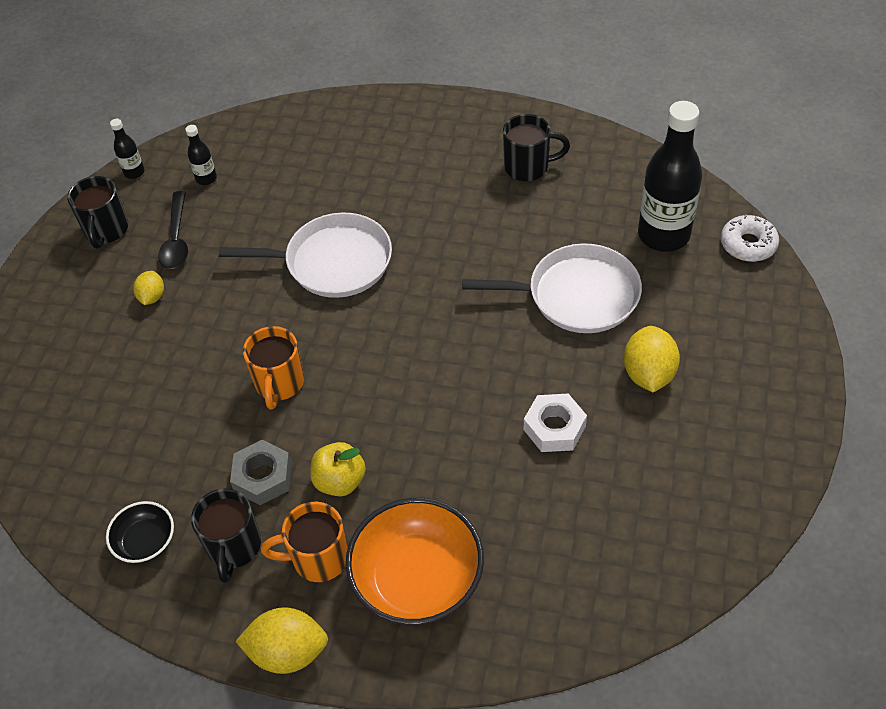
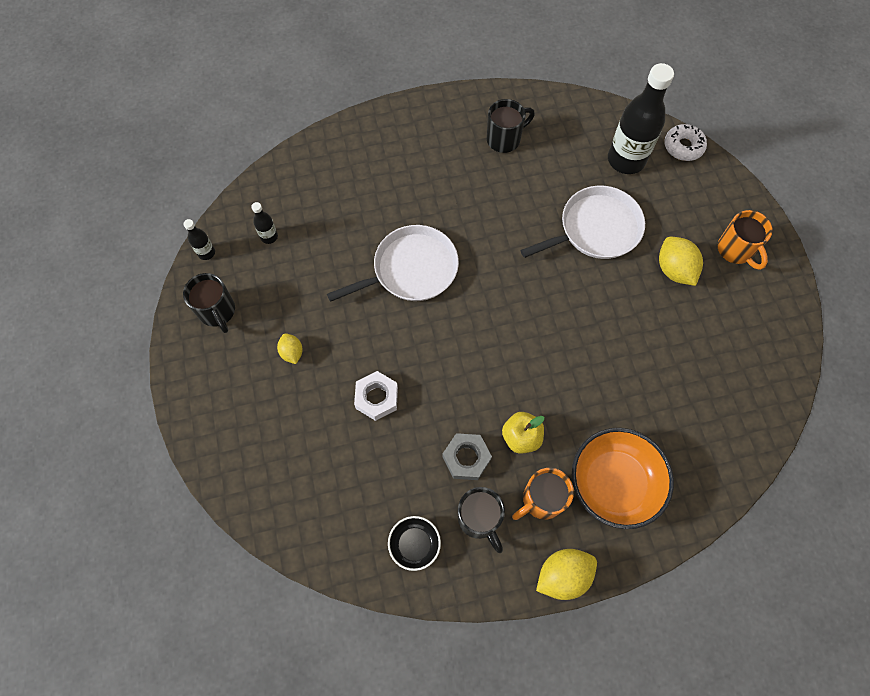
camera: 30 degrees left, 15 degrees up
(176, 239) = (279, 297): black spoon -> none
(279, 384) = (433, 382): orange mug -> orange mug (735, 250)
(554, 428) = (638, 335): white nut -> white nut (376, 398)

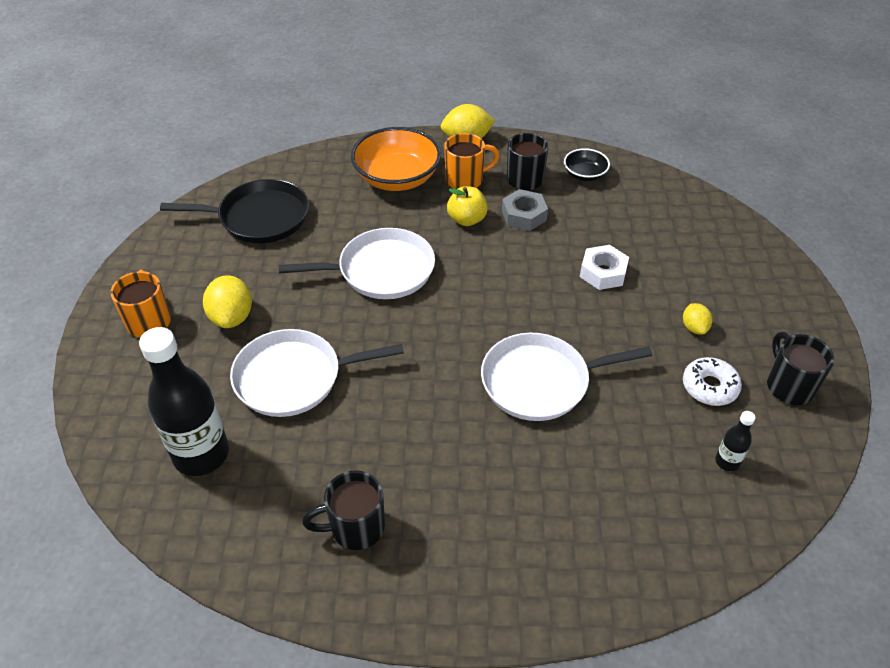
camera: 165 degrees left, 20 degrees down
(206, 252) = (815, 459): black bottle -> none
(576, 350) = (381, 270): none -> white pan
(683, 147) = (112, 454): white donut -> white donut (709, 387)
(720, 387) = (259, 217): none -> black pan

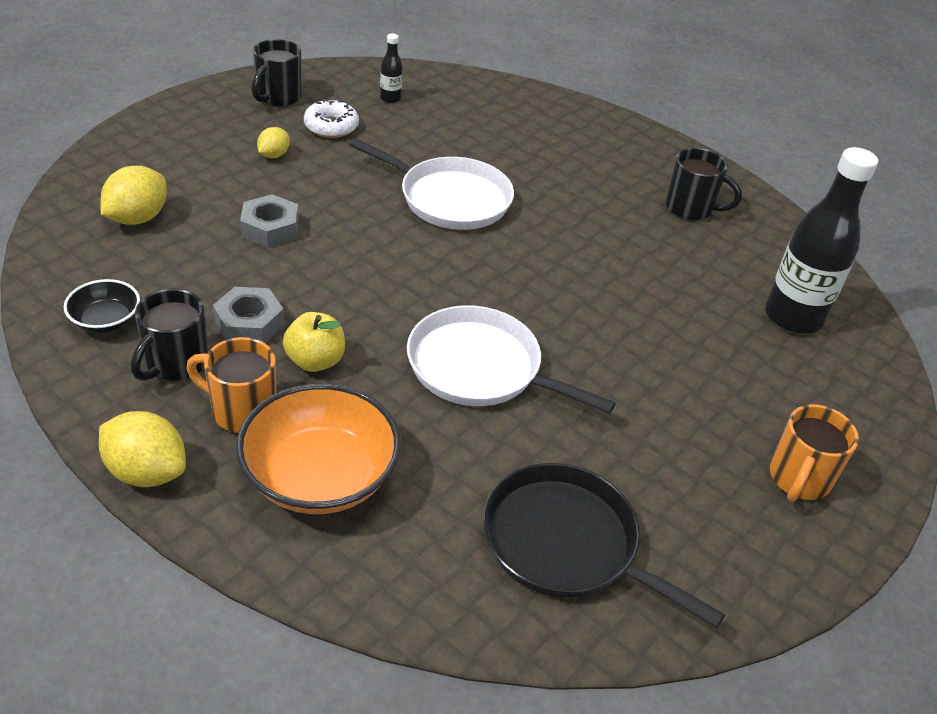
camera: 145 degrees left, 5 degrees down
(232, 317) = (693, 422): yellow lemon -> yellow lemon (137, 218)
(294, 378) = (665, 325): white pan -> none
(603, 272) = (270, 228): white nut -> grey nut

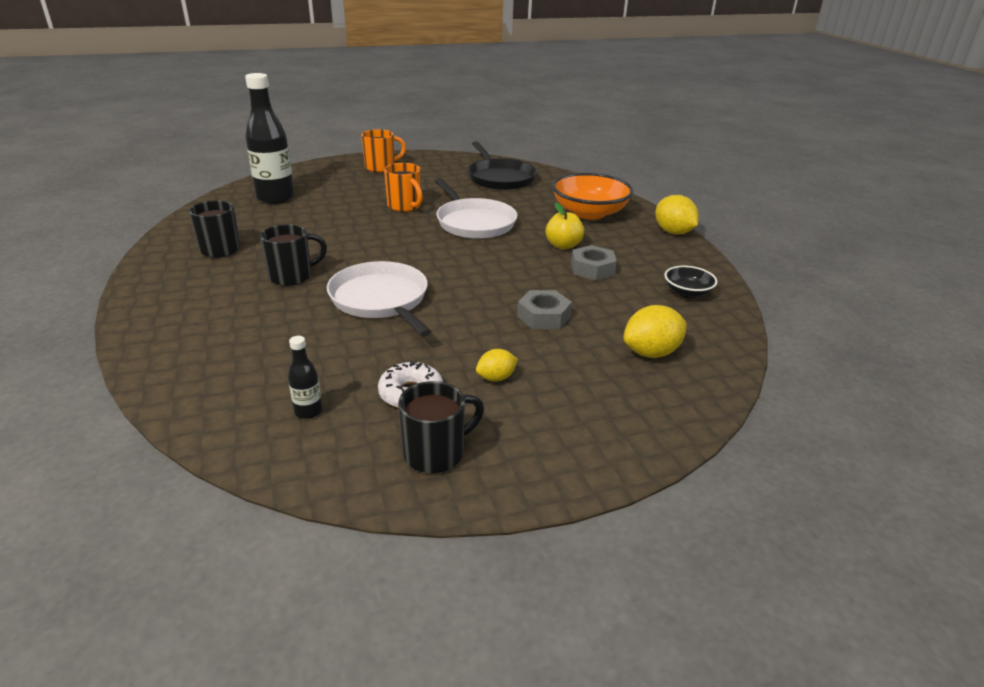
camera: 145 degrees left, 10 degrees down
(175, 363) = (646, 263): black mug -> black mug (292, 276)
(242, 411) = (616, 238): orange mug -> orange mug (405, 206)

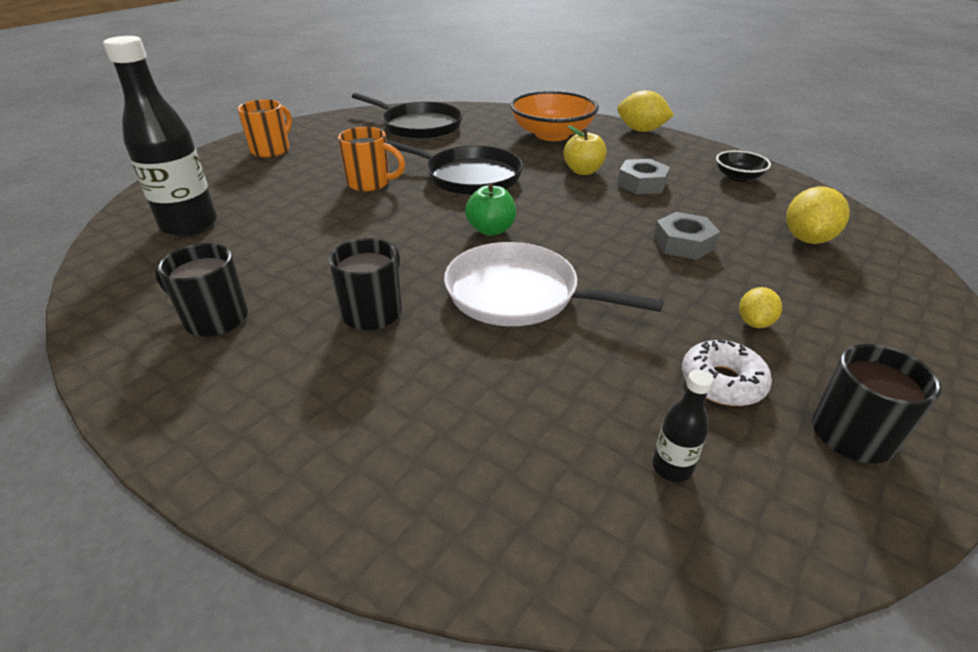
camera: 35 degrees left, 5 degrees up
(429, 259) = (491, 230): none -> green apple
(474, 222) = (469, 176): white pan -> black pan

